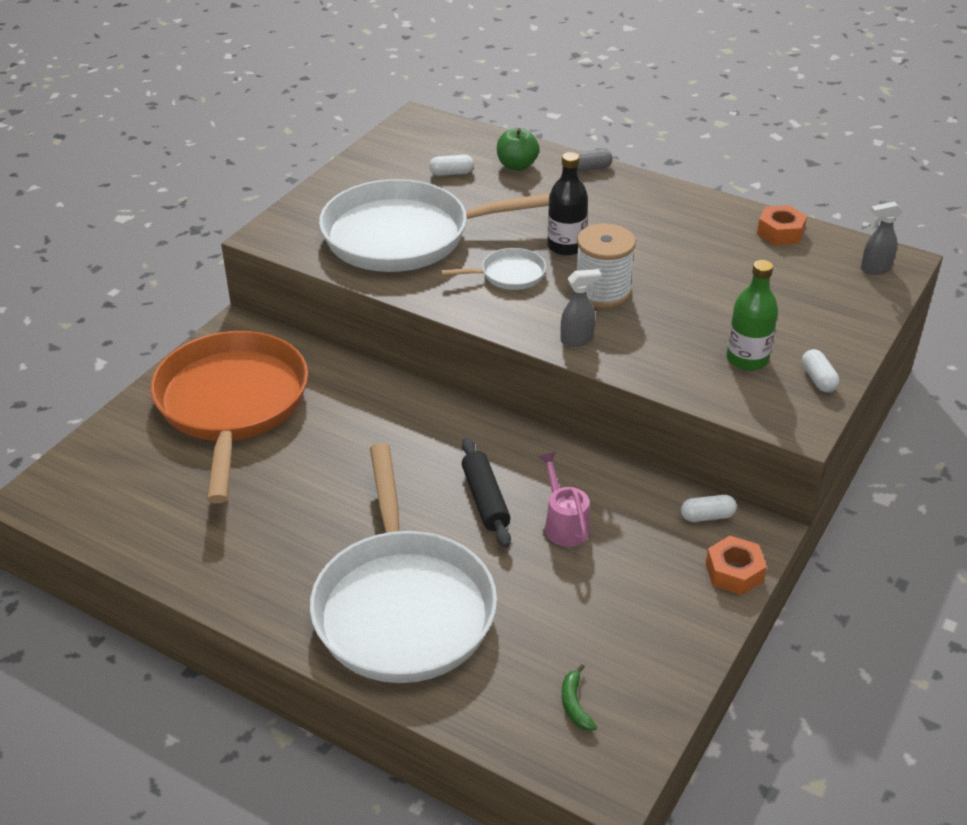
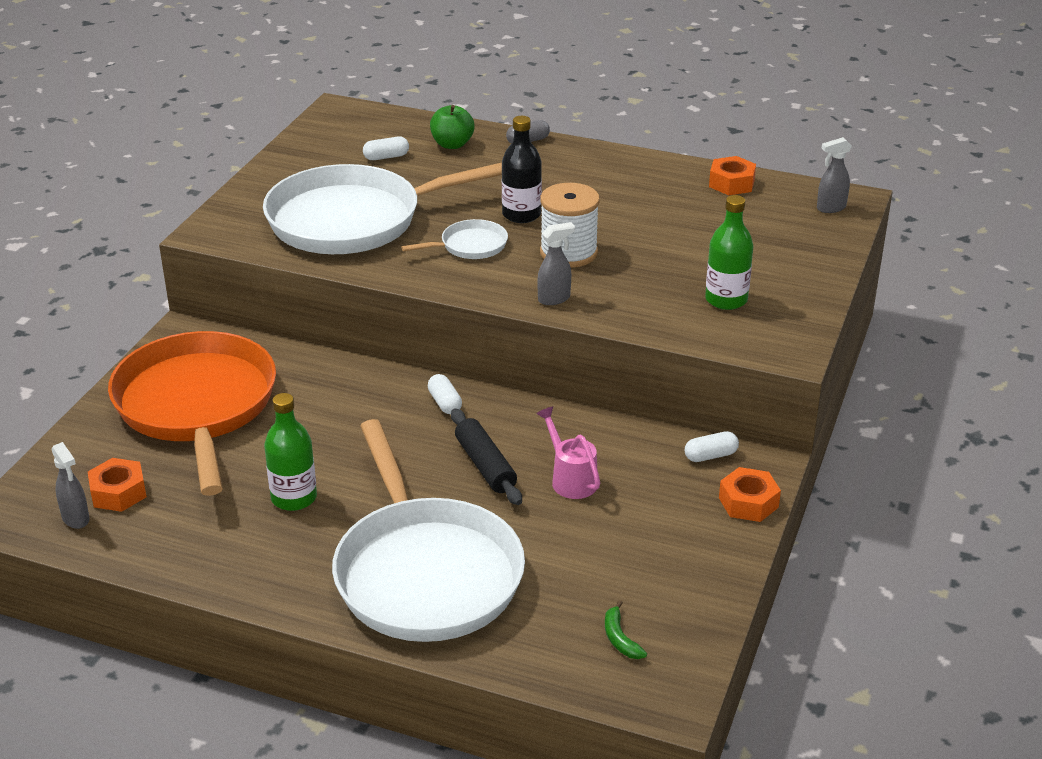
camera: 10 degrees left, 5 degrees down
(97, 507) = (76, 519): none -> grey spray bottle
(141, 485) = (118, 492): none -> orange nut
(298, 511) = (294, 498): none -> green bottle
(818, 379) = (799, 310): white capsule -> white capsule (445, 403)

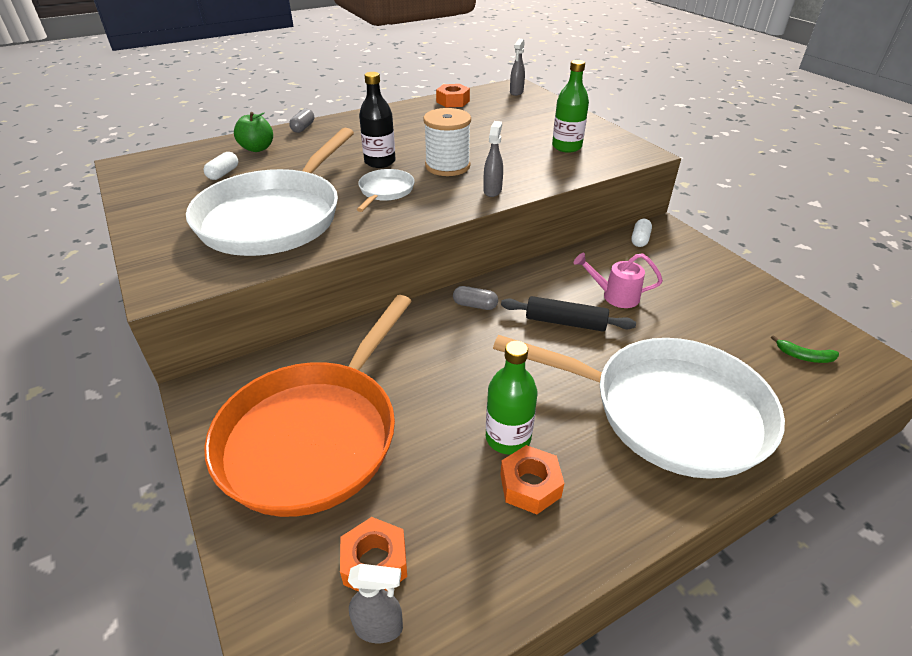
camera: 50 degrees left, 5 degrees up
(197, 406) = (314, 435): orange pan -> orange pan turned 90 degrees counterclockwise
(445, 403) = (475, 305): white capsule -> grey capsule
(748, 502) = (696, 248): orange nut -> orange nut (530, 485)

